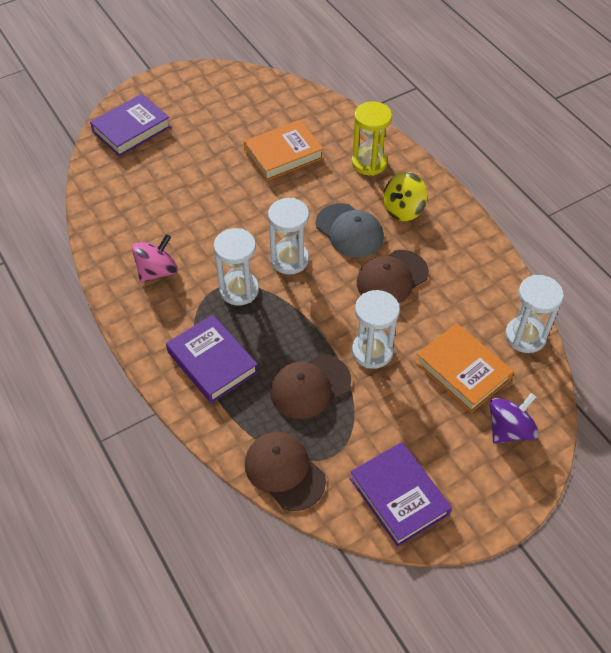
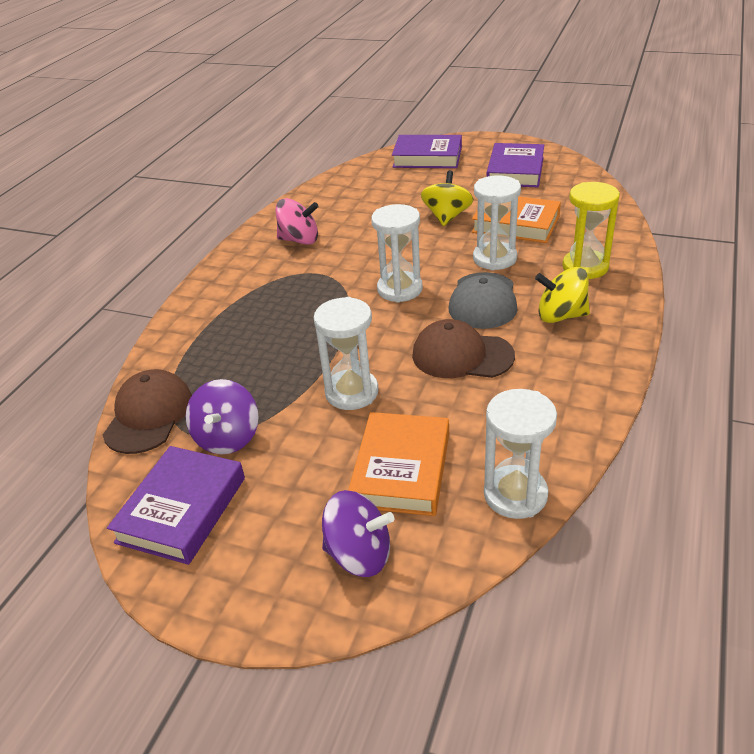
camera: 55 degrees right, 15 degrees down
(212, 362) = (234, 313): purple book -> purple book (515, 171)
(230, 178) = (447, 217): none -> yellow spinning top
(239, 290) = (330, 284): white hourglass -> white hourglass (494, 258)
(310, 387) = (264, 378): brown cap -> none
(353, 439) = (227, 438): none -> purple spinning top

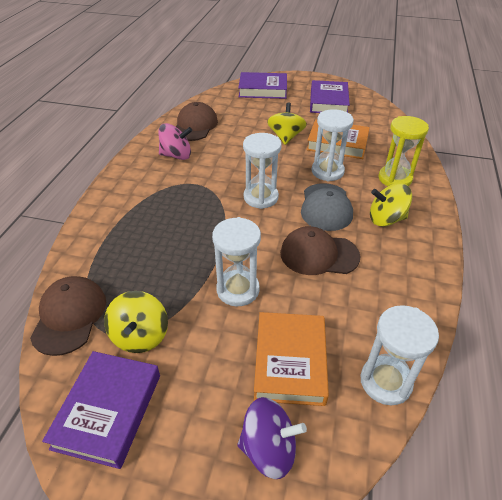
camera: 10 degrees left, 5 degrees up
(227, 438) = (140, 336): purple spinning top -> yellow spinning top
(329, 204) = (195, 126): none -> brown cap

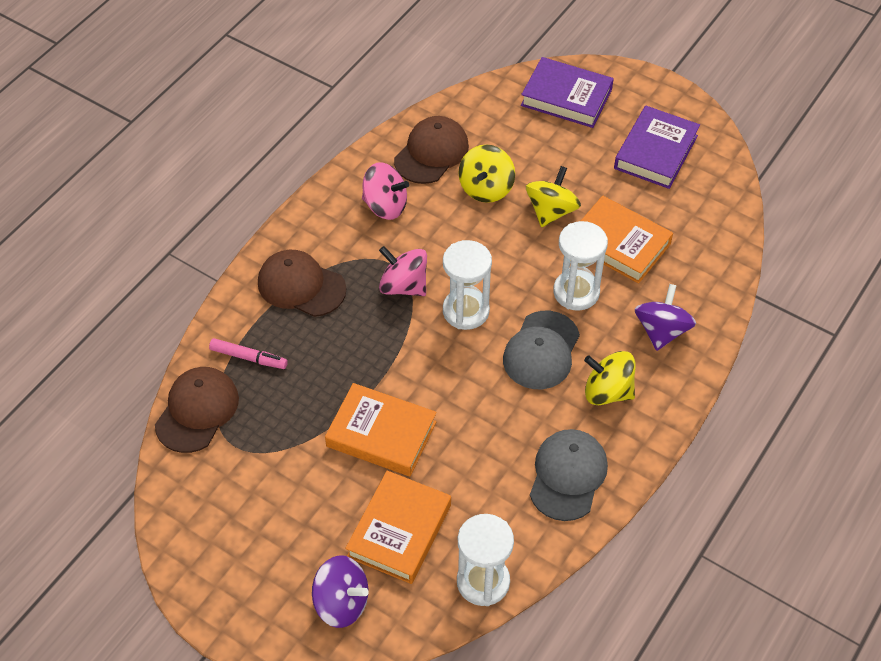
camera: 20 degrees right, 10 degrees up
(105, 265) = (248, 357): none -> pink marker
(108, 410) = (211, 522): purple book -> none
(140, 336) = (261, 456): yellow spinning top -> yellow spinning top (486, 188)
(209, 193) = (403, 286): none -> pink spinning top
(238, 290) = (381, 434): white hourglass -> orange book
(319, 254) = (495, 417): brown cap -> brown cap (301, 286)
(395, 179) = (661, 331): yellow hourglass -> purple spinning top
(397, 278) = (568, 476): none -> grey cap

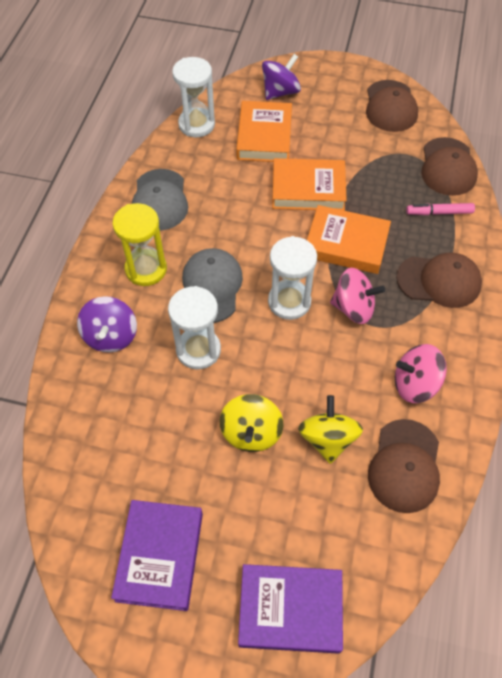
camera: 160 degrees right, 5 degrees up
(206, 525) = (390, 106): none -> brown cap
(341, 603) = (280, 92): purple spinning top -> purple spinning top turned 135 degrees clockwise
(607, 391) = (146, 269): yellow spinning top -> yellow hourglass
(619, 244) = (171, 415): orange book -> orange book (346, 244)

